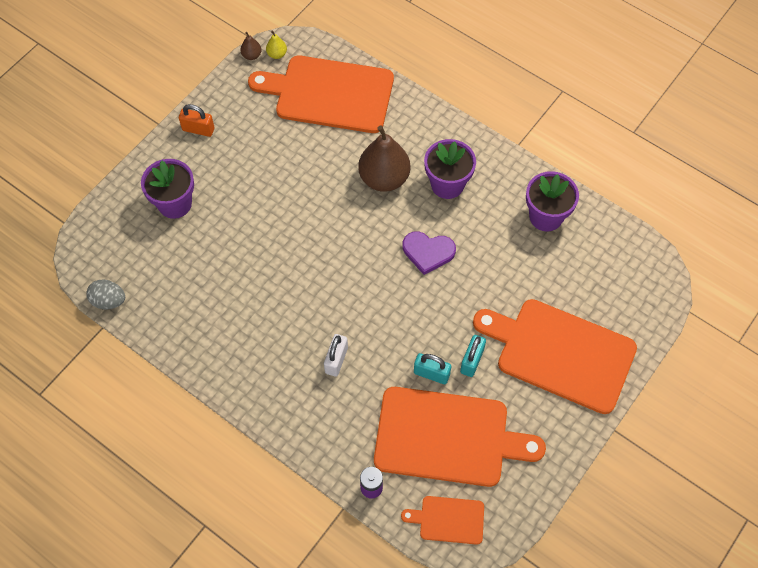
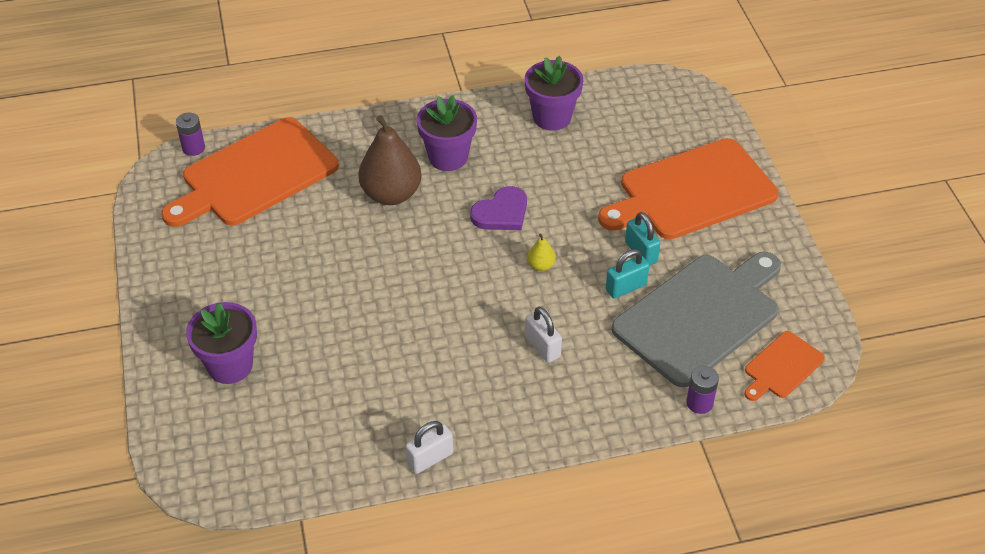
camera: 50 degrees left, 15 degrees down
(109, 301) = (277, 492): grey egg -> none
(197, 362) = (430, 458): none -> white padlock
(198, 129) = (168, 294): orange padlock -> none
(251, 55) = (139, 202): brown pear -> none
(277, 54) = (162, 184): yellow pear -> yellow pear (541, 265)
(320, 45) = (193, 148): none -> purple battery
(447, 437) = (700, 316): orange cutting board -> grey cutting board

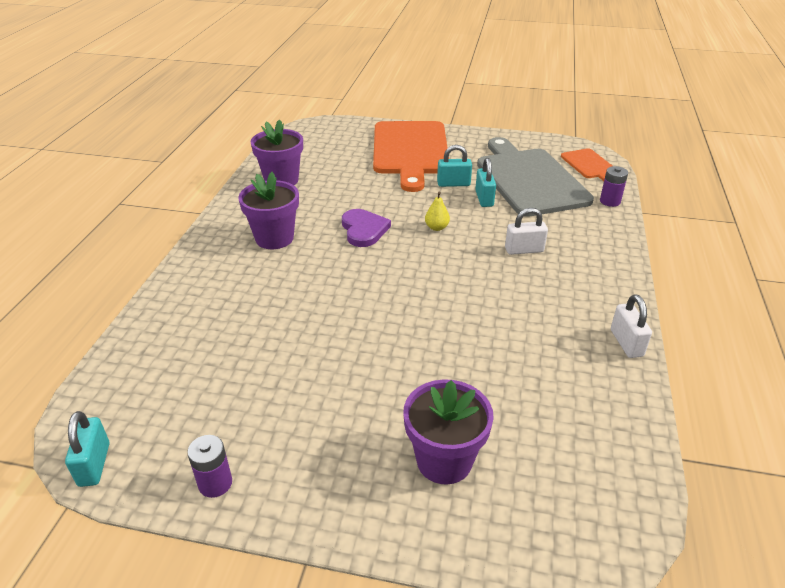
camera: 65 degrees left, 10 degrees down
(150, 185) = (94, 464): none -> turquoise padlock
(193, 148) = (76, 406): purple battery -> purple battery (215, 483)
(255, 174) = (172, 364): orange cutting board -> none
(391, 194) = (289, 280): brown pear -> none

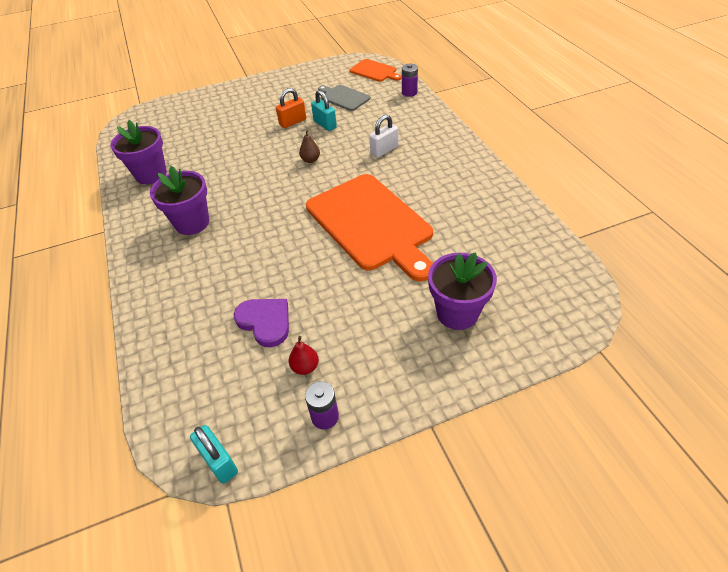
camera: 30 degrees left, 10 degrees up
(243, 424) = (305, 367): none -> red pear
(364, 230) = (258, 185): purple heart -> purple heart (265, 322)
(410, 150) = (236, 108): orange cutting board -> orange cutting board (371, 224)
(436, 227) = (310, 160): yellow pear -> brown pear
(453, 184) = (293, 122): turquoise padlock -> orange padlock
(529, 179) = (344, 97): grey cutting board -> grey cutting board, size x0.48
(626, 343) = (496, 183): white padlock -> none

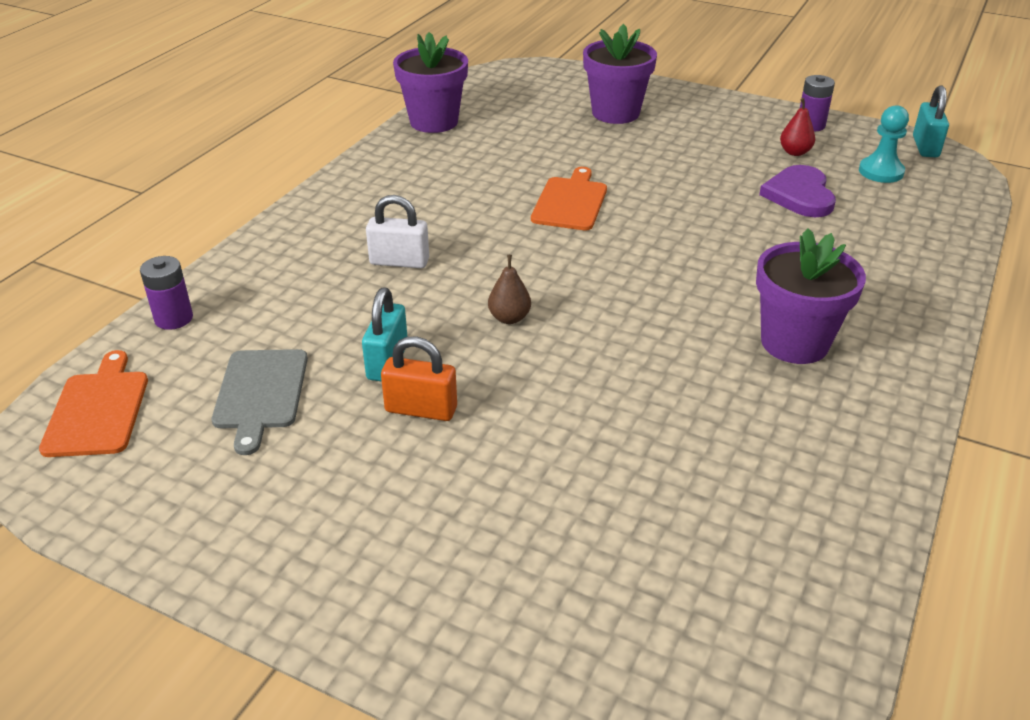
camera: 135 degrees left, 10 degrees down
(151, 174) = (800, 490): purple flower pot -> purple flower pot (434, 122)
(232, 392) = (881, 172): none -> turquoise pawn
(371, 224) = (570, 202): orange cutting board -> orange cutting board, size x0.48

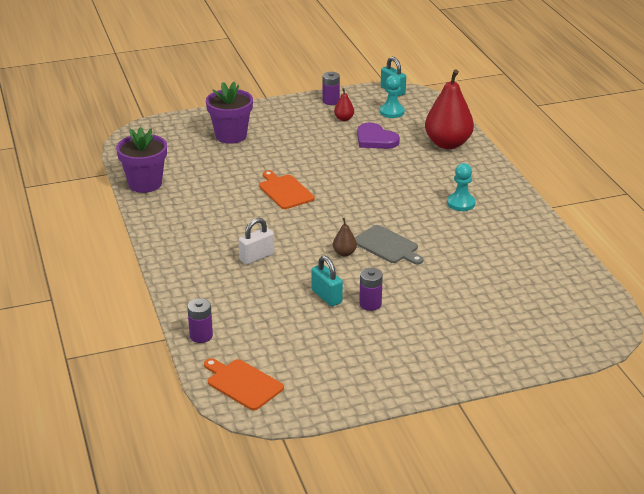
camera: 45 degrees left, 5 degrees down
(260, 393) = (298, 337): grey cutting board -> grey cutting board (387, 245)
(421, 409) = (370, 304): orange padlock -> purple battery
(794, 343) = (461, 203): purple flower pot -> turquoise pawn
(906, 249) = (448, 144): none -> red pear

